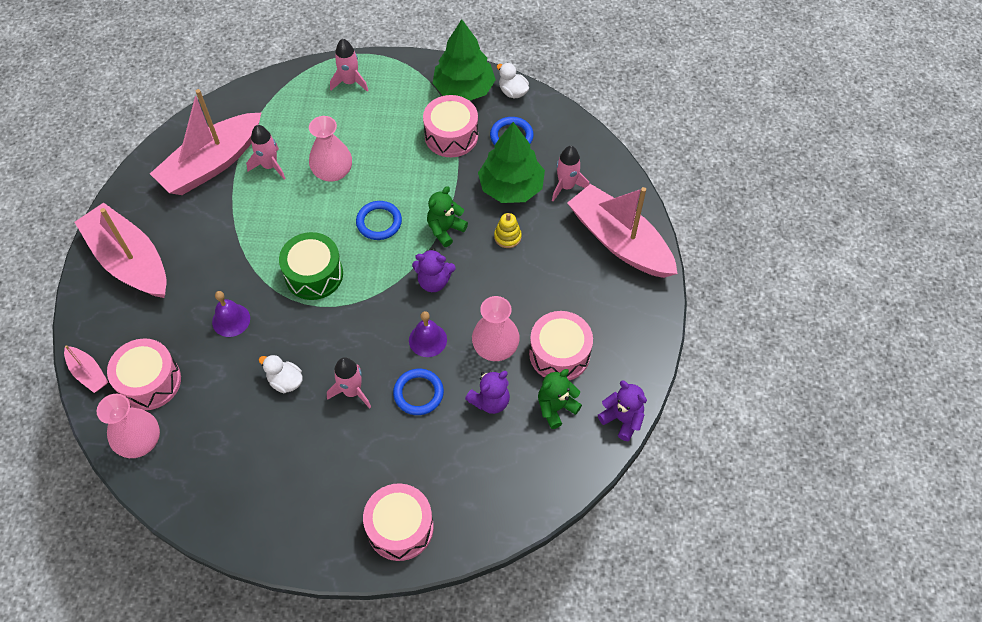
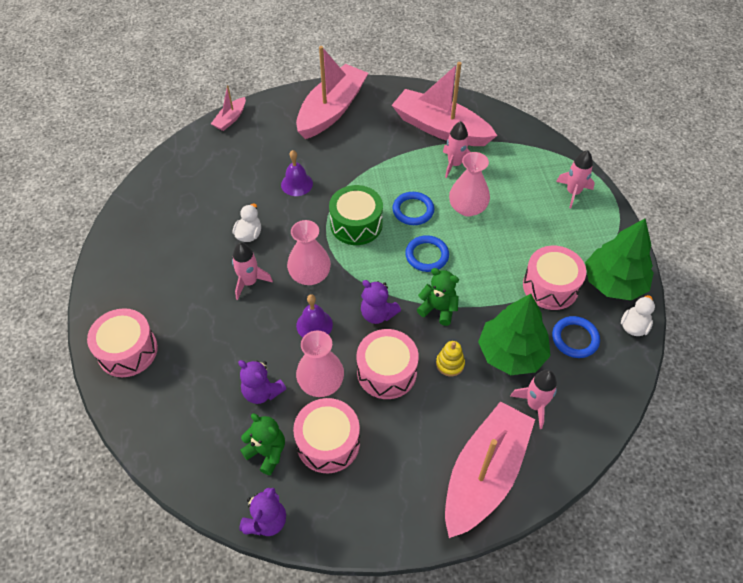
camera: 75 degrees right, 5 degrees down
(140, 441) = (181, 163): pink vase -> pink vase (310, 275)
(150, 382) = (231, 153): pink drum -> pink drum (386, 372)
(418, 393) = (258, 331): blue ring -> blue ring (413, 210)
(434, 281) = (378, 314): purple teddy bear -> purple teddy bear turned 45 degrees counterclockwise

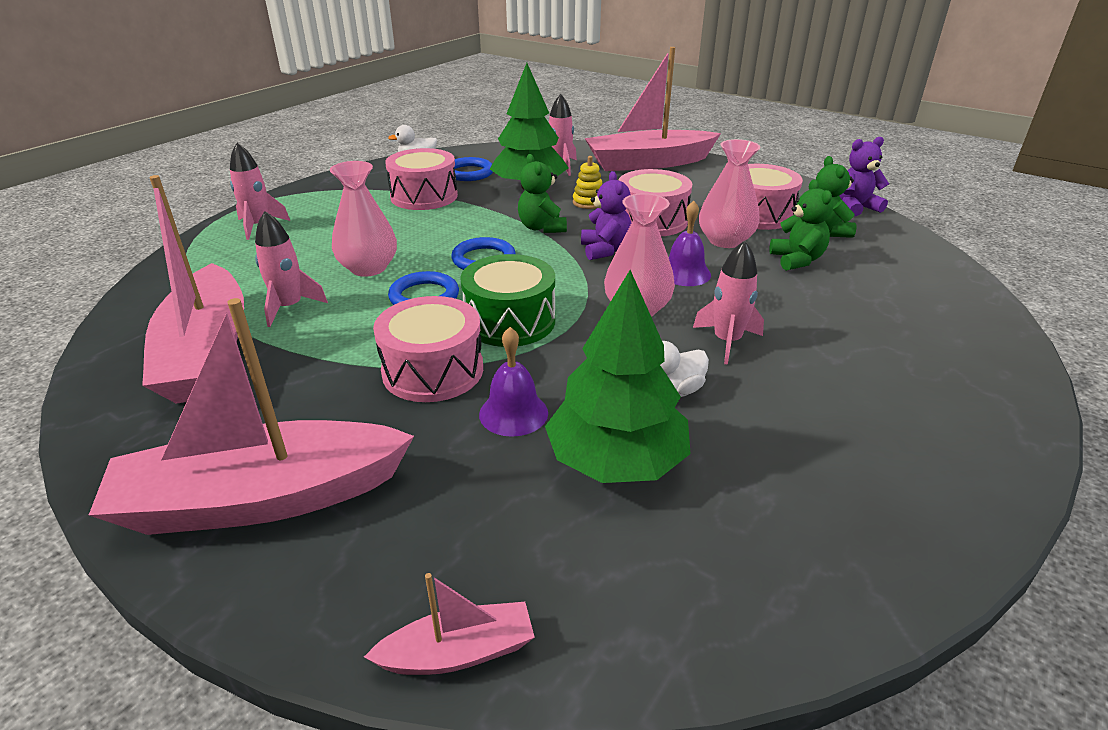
camera: 135 degrees left, 20 degrees down
(127, 351) = (968, 361): pink drum -> pink drum (433, 370)
(262, 392) = (797, 260): purple teddy bear -> green teddy bear
(613, 283) = (376, 177): green tree -> green tree (616, 461)

